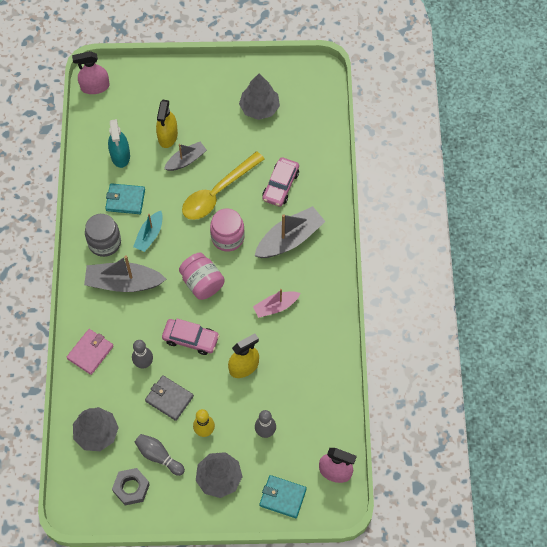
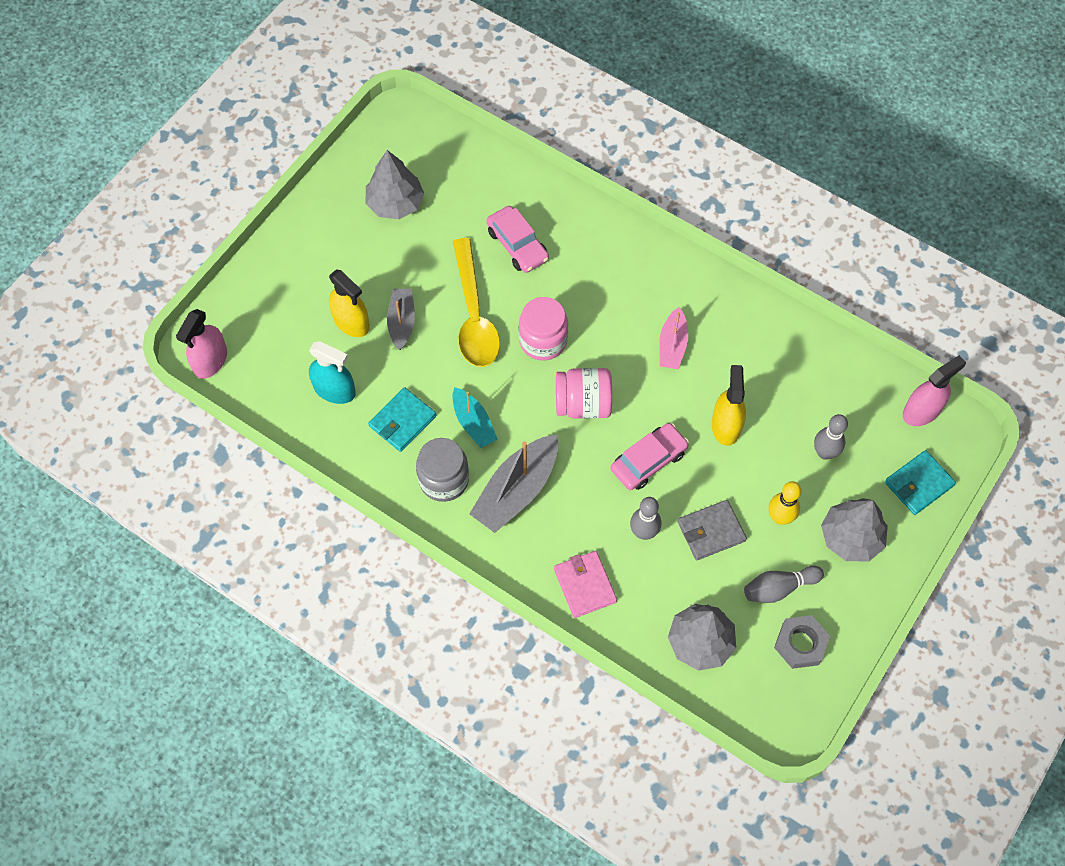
camera: 55 degrees left, 0 degrees up
(290, 239) = (595, 278): grey boat -> none

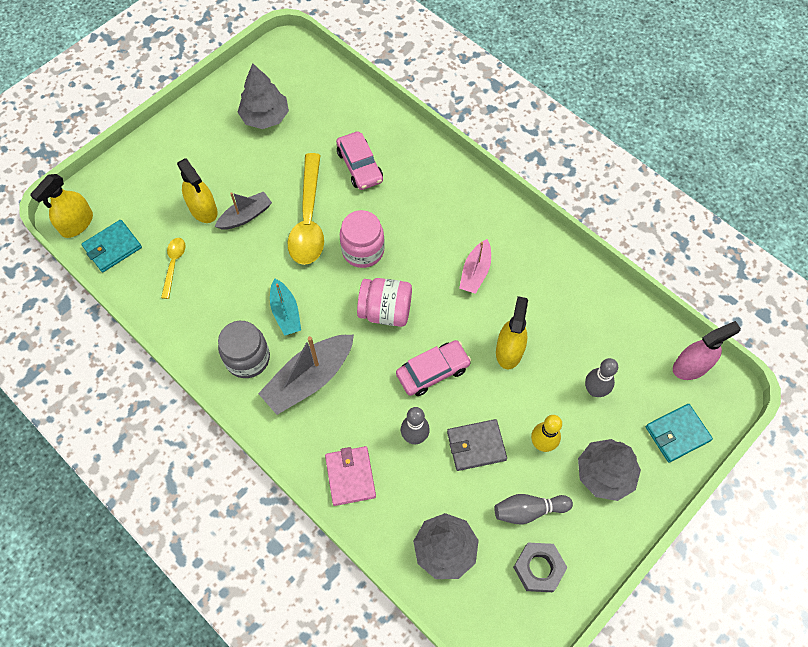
camera: 10 degrees right, 0 degrees up
(210, 360) = (77, 223): pink spray bottle -> yellow spray bottle
(334, 390) = (174, 265): turquoise spray bottle -> yellow spoon
(402, 322) = (246, 216): grey boat -> grey boat turned 45 degrees clockwise
(402, 421) = (225, 301): turquoise wallet -> turquoise wallet (112, 247)

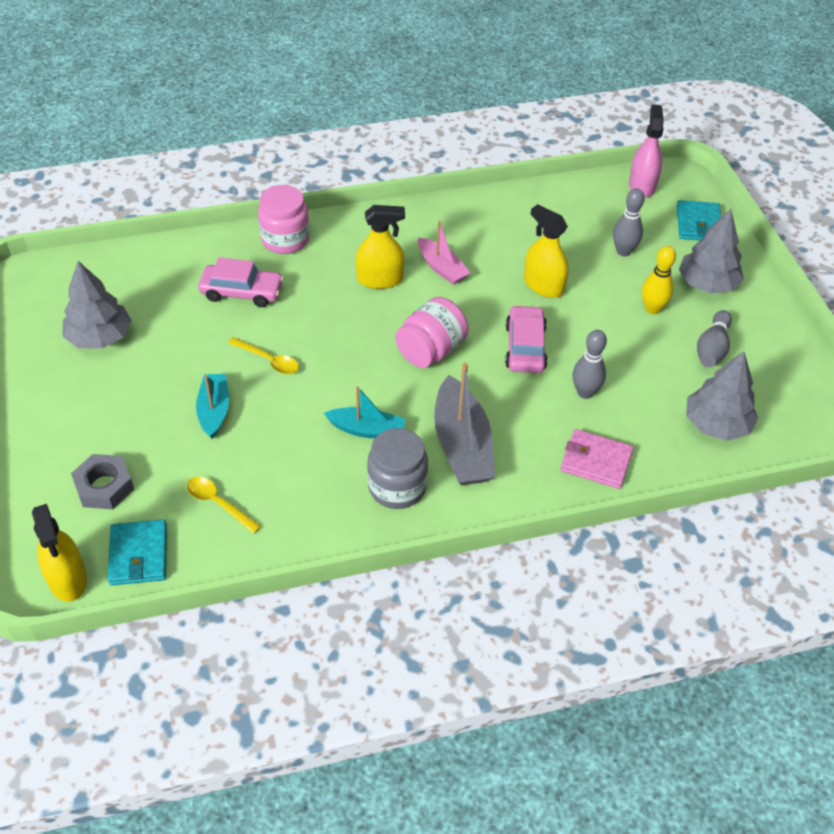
camera: 60 degrees left, 15 degrees down
(203, 209) = (168, 444): yellow spray bottle -> yellow spray bottle (380, 279)
(246, 216) = (214, 410): grey boat -> turquoise boat
(308, 219) = (268, 360): yellow spoon -> yellow spoon, size x0.49
(363, 250) = (346, 335): pink jar -> pink jar (285, 240)
(476, 446) = (625, 353): grey wallet -> none
(538, 568) = (771, 369): grey nut -> grey nut (104, 487)

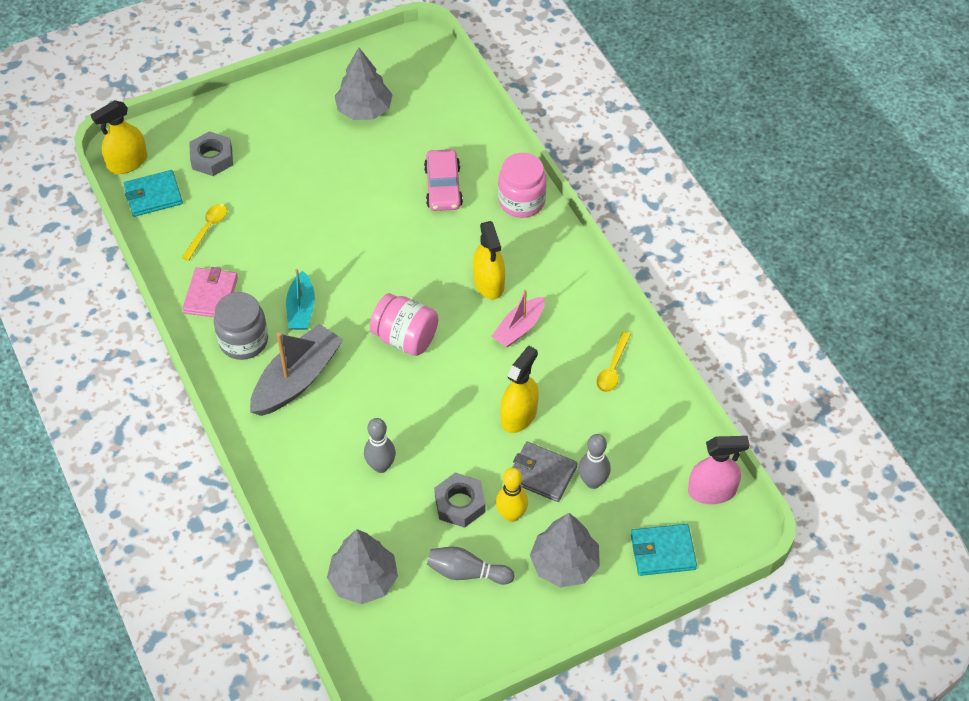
camera: 80 degrees right, 5 degrees up
(214, 410) = (301, 203): turquoise boat -> none
(268, 360) = (365, 225): yellow spoon -> yellow spoon (612, 368)
(462, 445) = (297, 379): grey boat -> grey boat turned 150 degrees clockwise
(525, 347) = (428, 411): pink car -> none
(596, 461) = (298, 483): pink wallet -> pink wallet (211, 295)
(610, 281) = (542, 473): none -> grey wallet
(636, 341) = (460, 504): none -> grey nut

